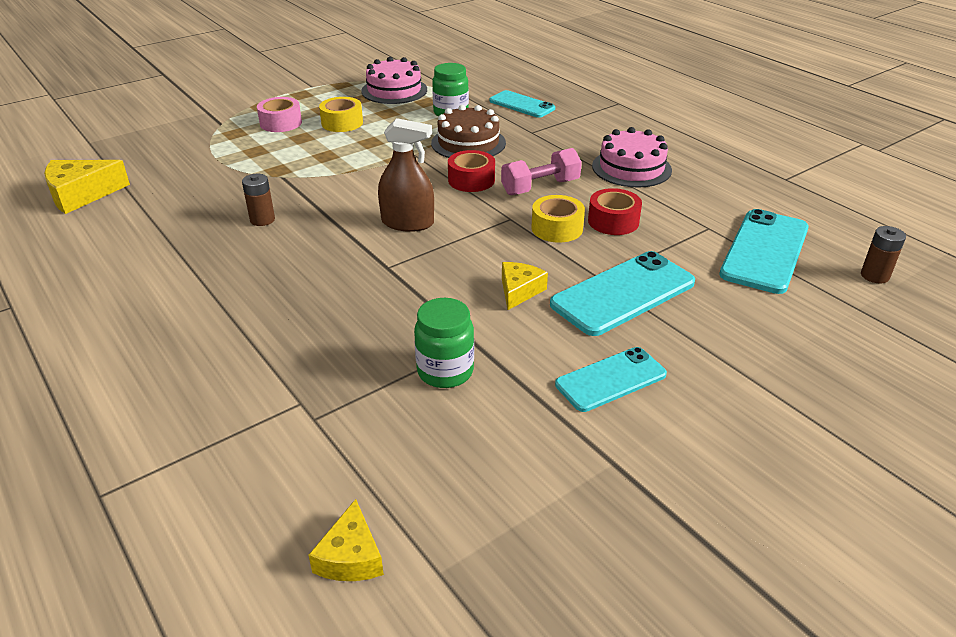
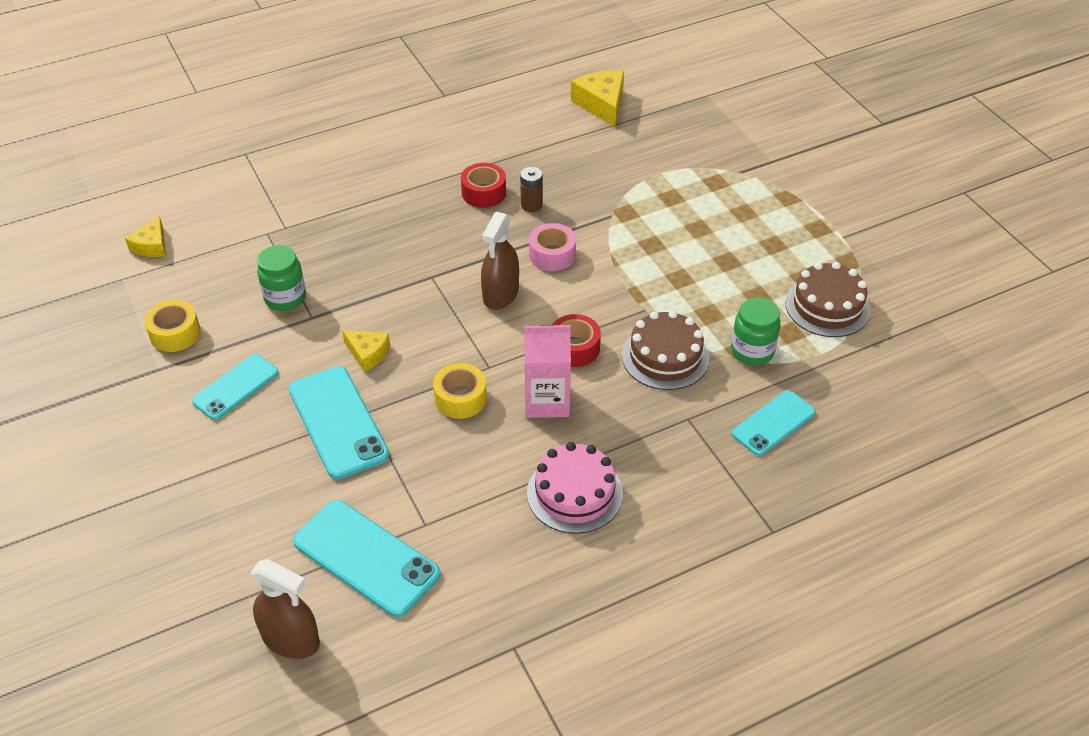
camera: 100 degrees right, 10 degrees up
(281, 123) = (737, 213): pink tape -> pink tape (552, 255)
(342, 123) = (732, 258): yellow tape -> yellow tape (175, 333)
(351, 556) = (152, 246): yellow cheese -> yellow cheese turned 90 degrees counterclockwise
(394, 90) = (827, 306): pink cake -> brown cake
(540, 187) = (547, 401): pink dumbbell -> pink carton
(611, 379) = (235, 387): turquoise phone -> turquoise phone turned 60 degrees clockwise
(613, 221) = (461, 446): red tape -> red tape (484, 193)
(874, 276) = (290, 639): brown battery -> brown spray bottle

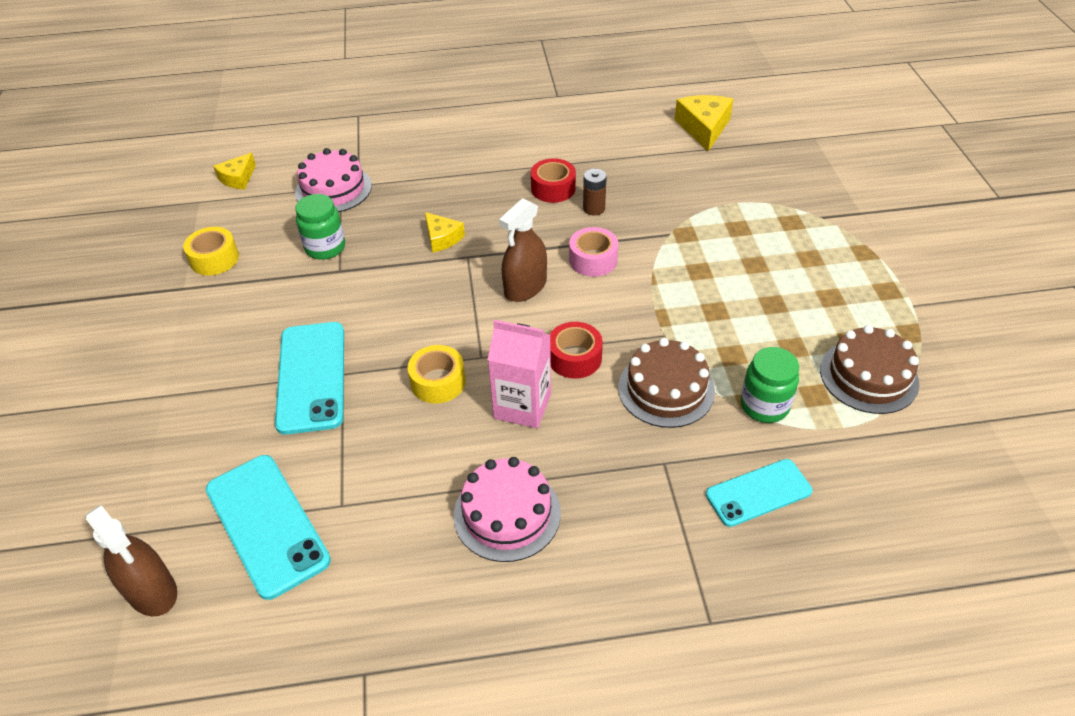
camera: 20 degrees right, 0 degrees up
(235, 387) = (239, 320): turquoise phone -> none
(261, 237) = (333, 189): none -> pink cake
(367, 354) = (372, 316): yellow cheese -> yellow cheese (442, 238)

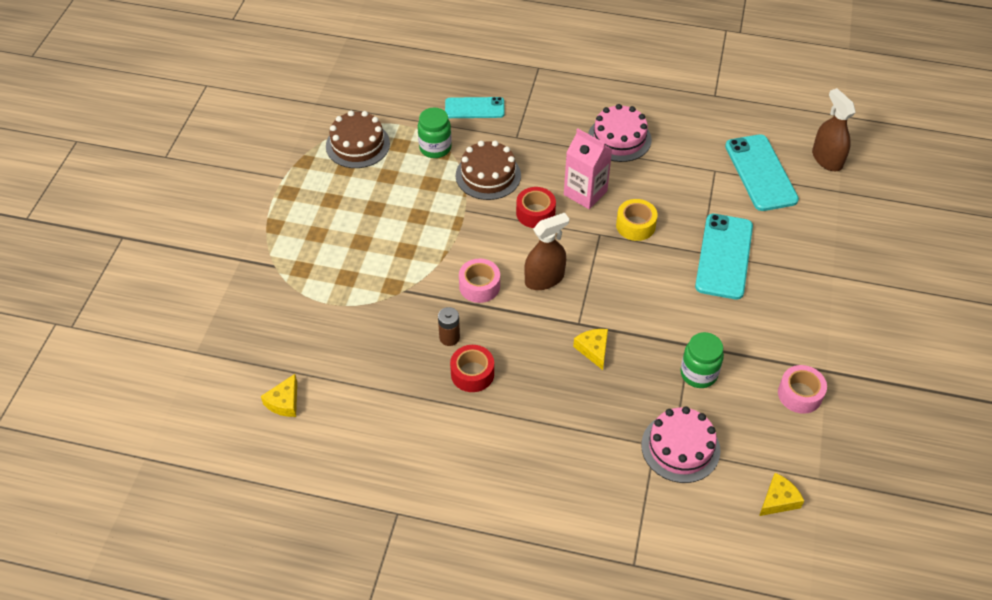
camera: 160 degrees left, 5 degrees up
(214, 259) = (800, 394): yellow tape -> pink tape
(703, 128) = (284, 402): yellow cheese -> yellow cheese, size x0.62

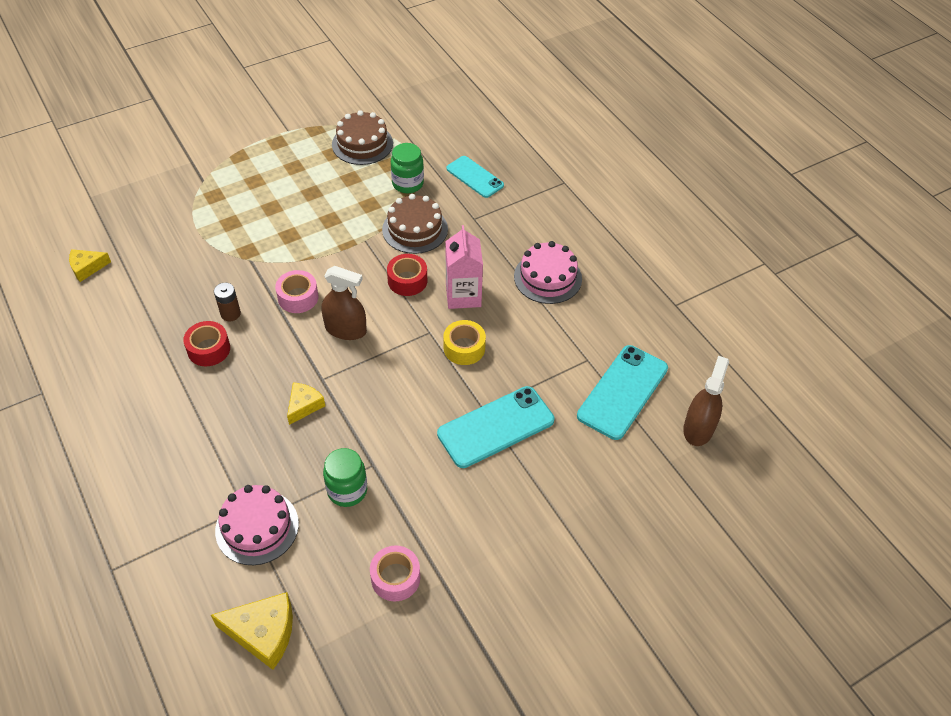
camera: 45 degrees right, 0 degrees up
(778, 500) = (263, 633): yellow cheese -> yellow cheese, size x1.61

